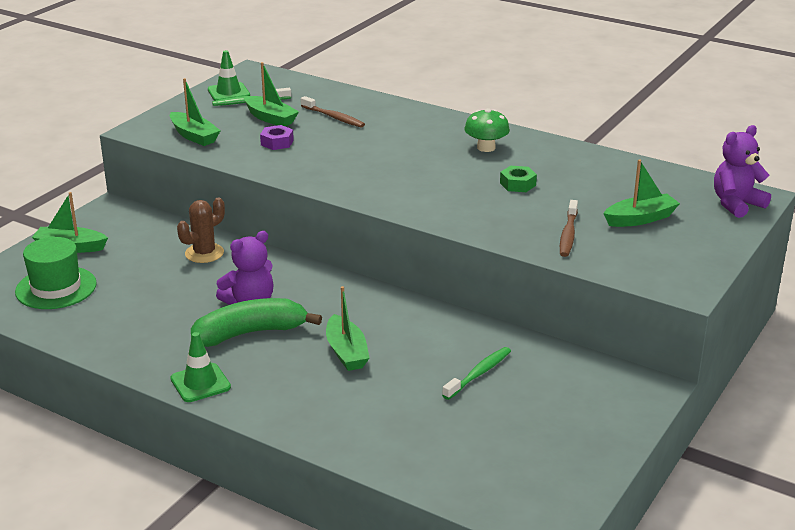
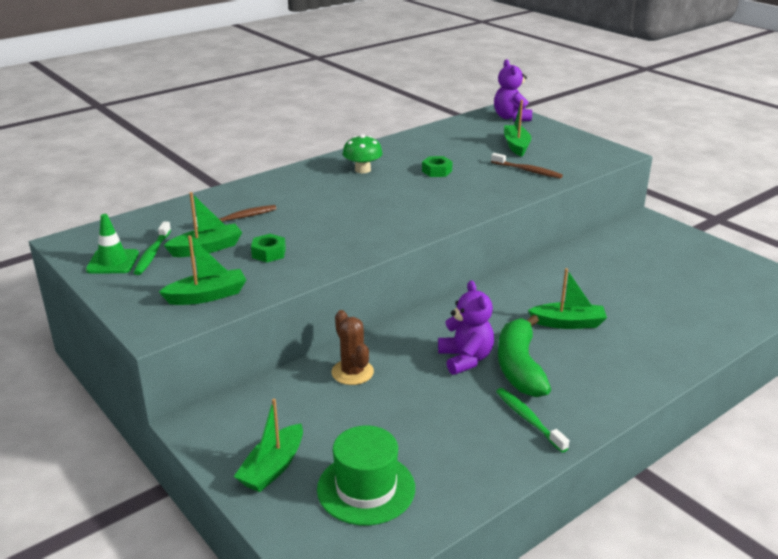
camera: 70 degrees left, 0 degrees up
(200, 383) = (596, 407): green traffic cone -> none
(277, 142) = (268, 253): purple nut -> green nut
(479, 374) = (615, 274): green toothbrush -> green toothbrush (529, 419)

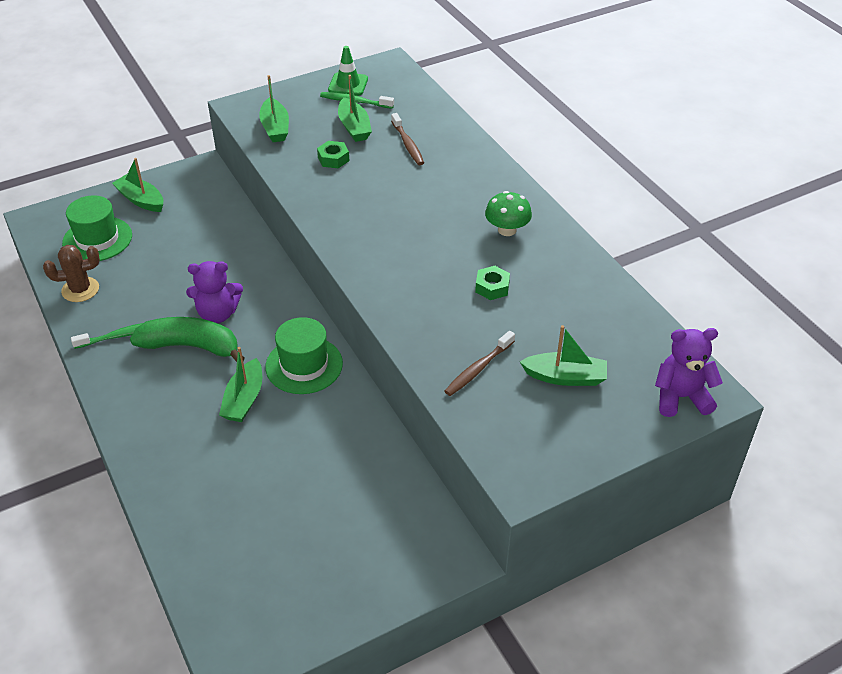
camera: 100 degrees right, 15 degrees up
(352, 372) = (229, 245): brown cactus -> brown cactus (80, 290)
(510, 299) = (304, 365): none -> green hat

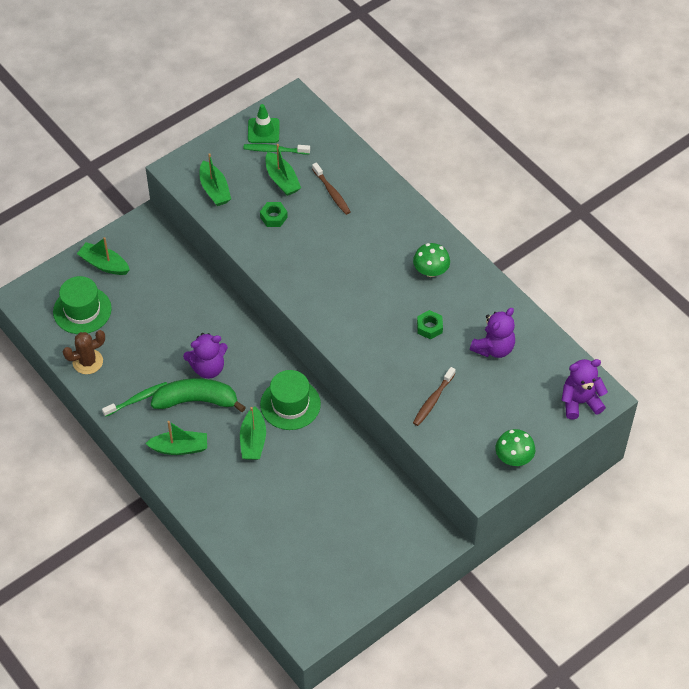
camera: 10 degrees left, 10 degrees up
(565, 377) = (496, 398): green boat -> green boat (179, 448)
(571, 320) = (494, 348): none -> purple teddy bear
(577, 454) = (513, 457): none -> green mushroom

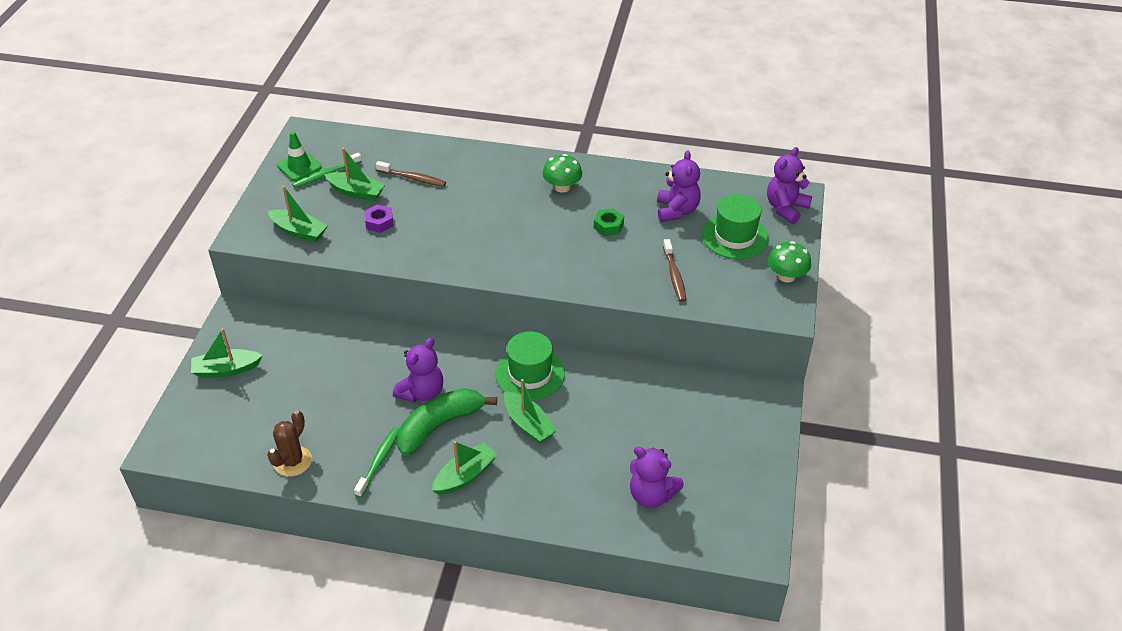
camera: 40 degrees left, 10 degrees down
(82, 310) = (241, 421): green hat -> green hat (735, 236)
(273, 217) = (379, 222): green nut -> purple nut
(280, 548) = (651, 495): none -> purple teddy bear

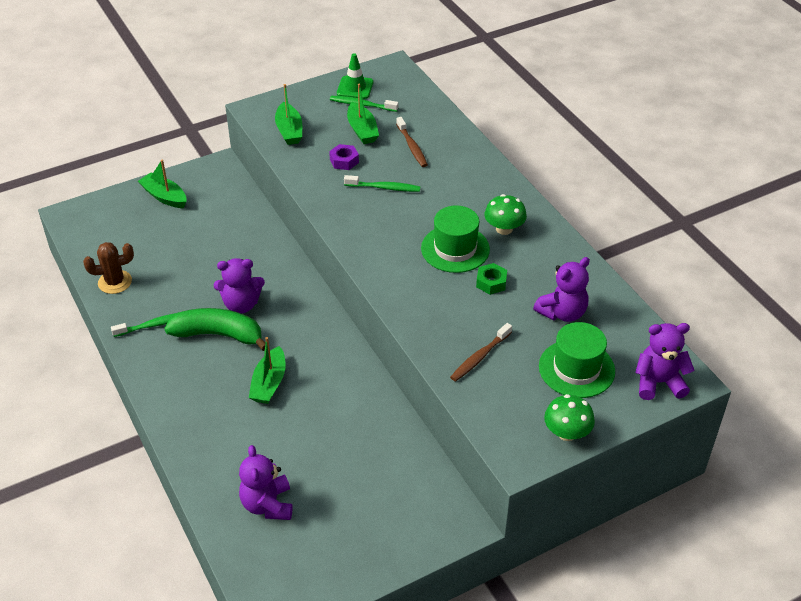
camera: 50 degrees right, 0 degrees up
(439, 219) = (384, 188): none -> green toothbrush
(465, 475) = (184, 379): green boat -> none
(530, 374) = (321, 352): green hat -> green hat (455, 249)

